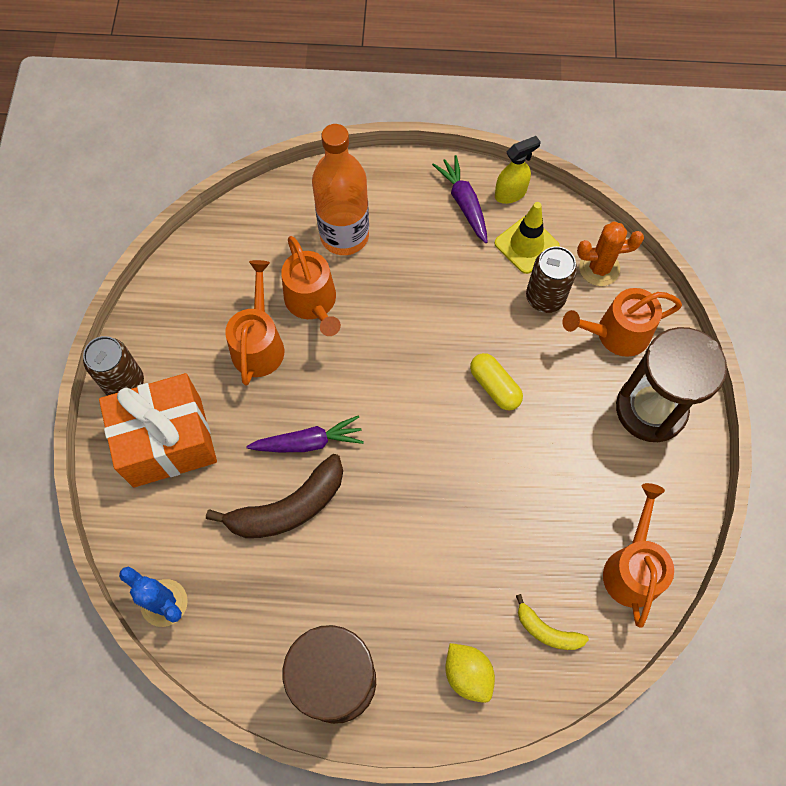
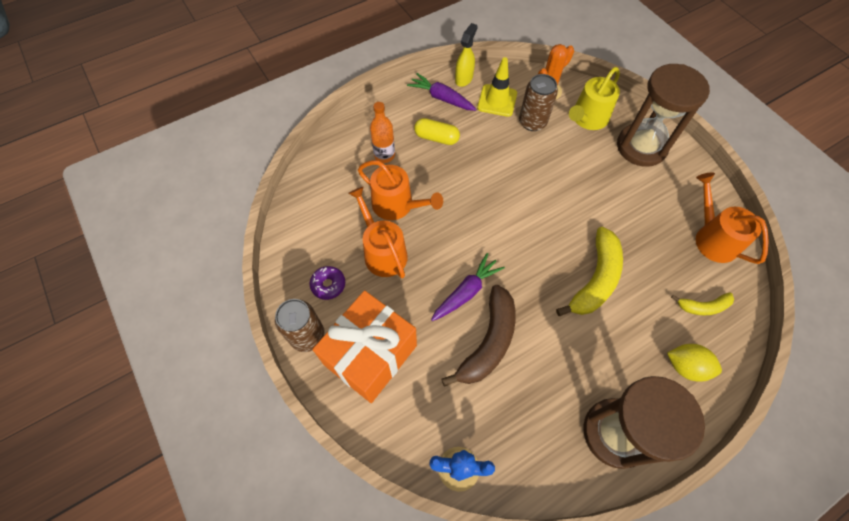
camera: 35 degrees left, 5 degrees down
(180, 344) = (328, 285): none -> purple donut
(344, 235) = (384, 155): orange bottle -> orange bottle, size x0.56
(454, 521) = (595, 279): none -> yellow banana
(495, 386) = (548, 187): yellow capsule -> yellow capsule (436, 138)
(617, 334) = (587, 119): orange watering can -> yellow watering can

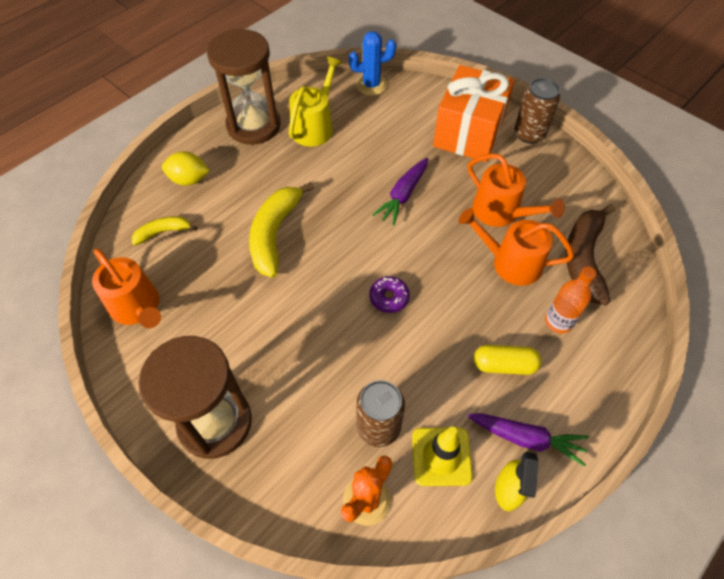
camera: 165 degrees right, 5 degrees down
(328, 285) = (536, 173): purple donut -> purple donut (389, 297)
(488, 342) = (371, 161): brown banana -> brown banana (584, 259)
(587, 119) = (296, 456): yellow watering can -> yellow watering can (314, 127)

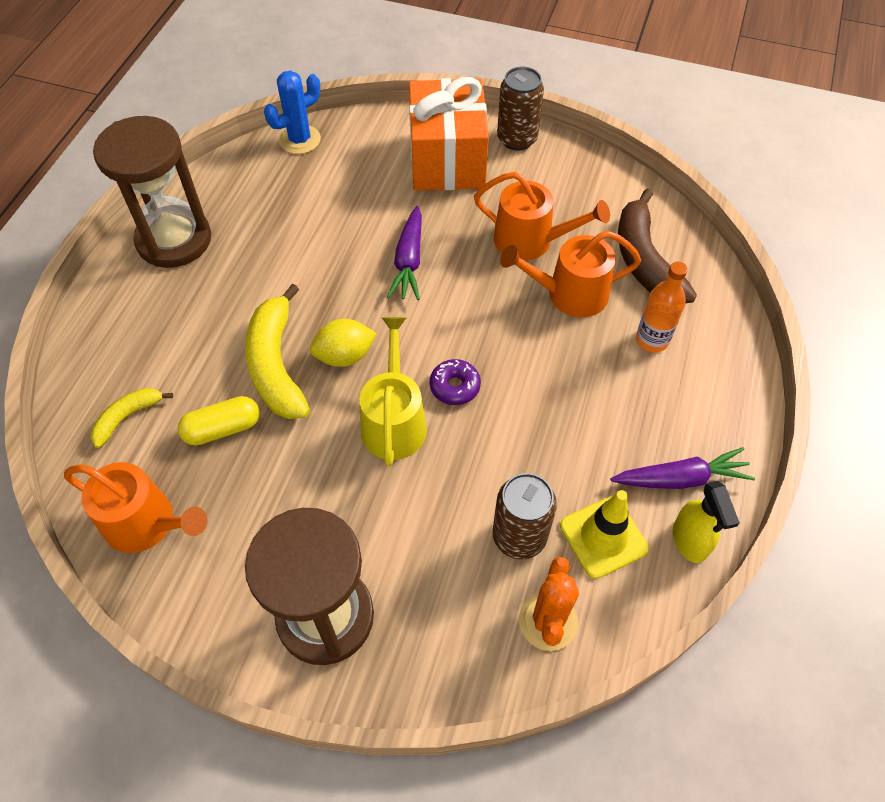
camera: 25 degrees left, 0 degrees up
(189, 180) = (125, 338): yellow lemon -> yellow lemon (345, 356)
(314, 127) = (255, 215): yellow watering can -> yellow watering can (394, 421)
(504, 365) = (619, 410): yellow capsule -> yellow capsule (222, 429)

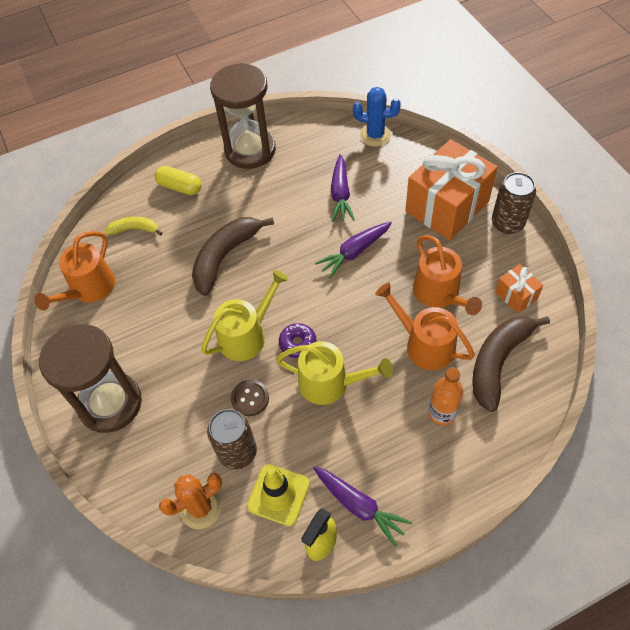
camera: 50 degrees right, 0 degrees up
(146, 523) = (89, 289): orange watering can -> orange watering can turned 45 degrees clockwise
(222, 429) = (166, 270): yellow capsule -> yellow capsule (180, 187)
(276, 364) = (225, 257): yellow banana -> brown banana
(330, 217) = (340, 194): none -> purple carrot
(345, 356) = (262, 279): yellow lemon -> none
(470, 476) = (250, 398): none -> brown button
(528, 397) = (330, 383): none -> yellow watering can
(594, 195) = (516, 295): none -> orange gift

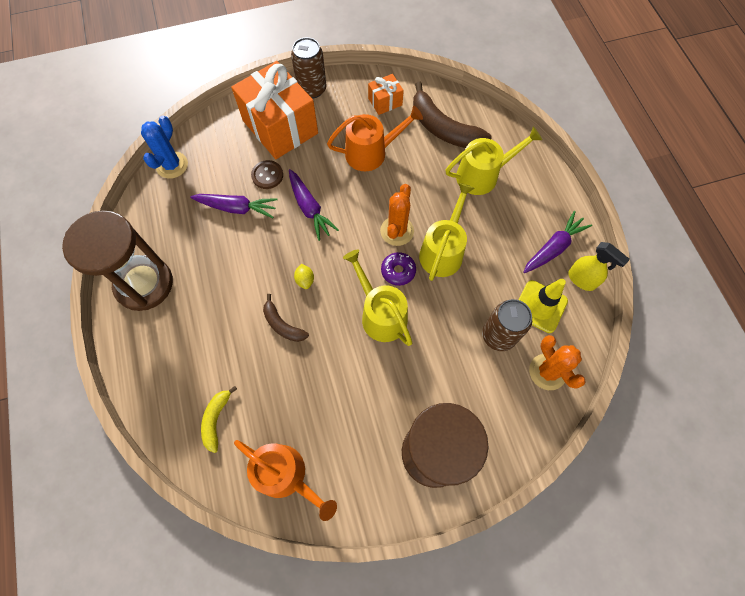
camera: 85 degrees left, 10 degrees up
(180, 187) = (171, 364): yellow capsule -> none
(225, 257) = (282, 324): brown banana -> brown banana, size x0.54
(250, 398) = (447, 319): brown button -> brown button (267, 175)
(273, 265) = (305, 280): none -> yellow lemon
(345, 335) = (397, 231): none -> orange cactus
(424, 344) = (418, 174): orange watering can -> none
(442, 413) = (482, 175): orange bottle -> yellow watering can

